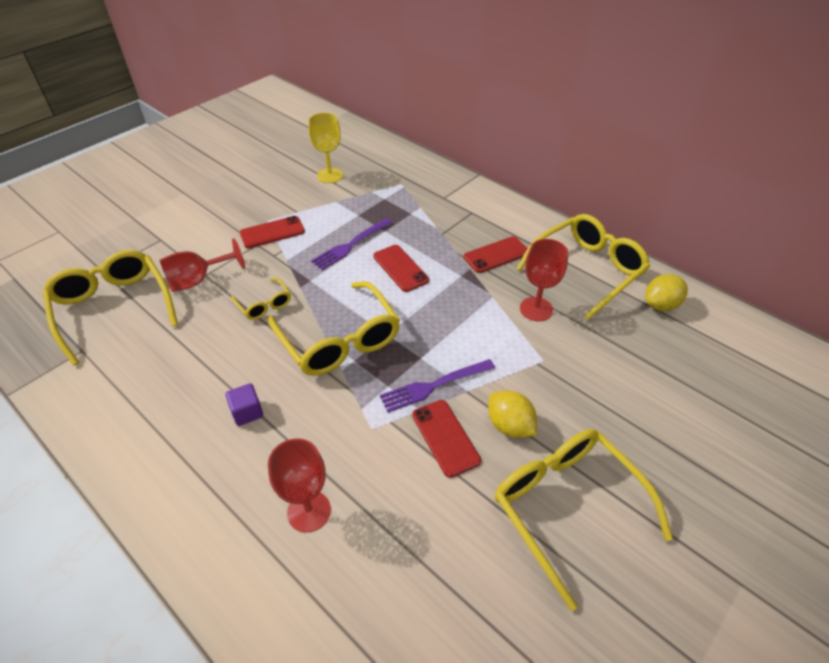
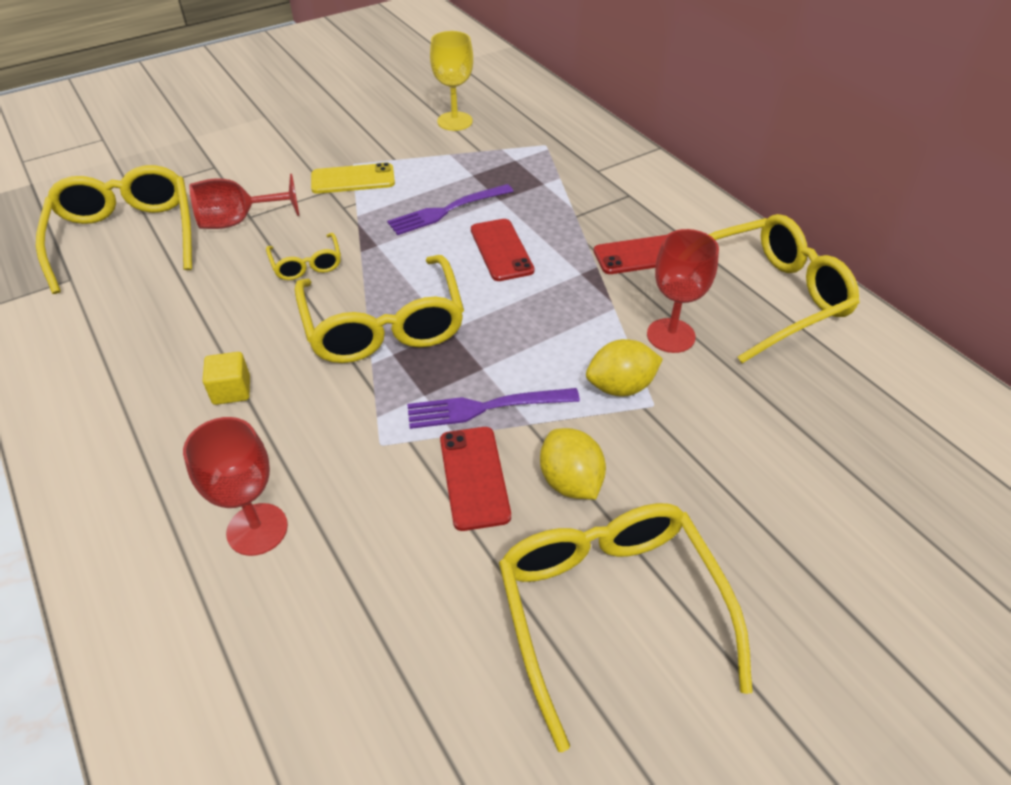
camera: 15 degrees right, 0 degrees up
(247, 412) = (231, 390): purple cube -> yellow cube
(272, 232) = (353, 179): red phone -> yellow phone
(660, 305) = (863, 364): yellow lemon -> yellow lemon (620, 387)

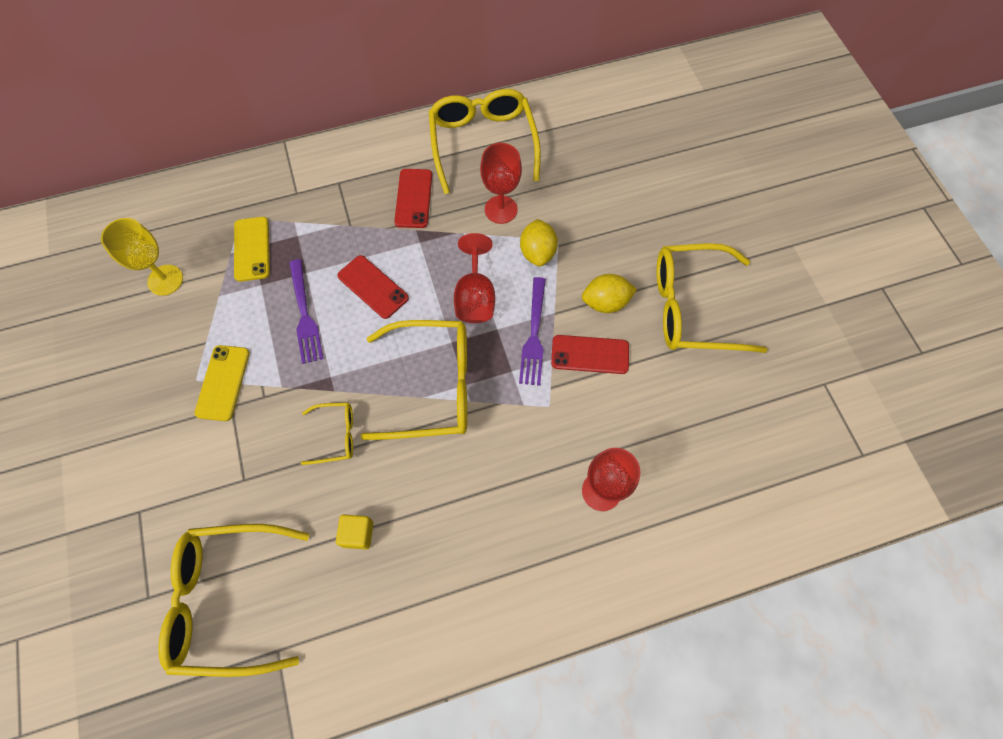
camera: 75 degrees left, 20 degrees up
(231, 390) = (469, 503): yellow cube -> yellow cube (358, 534)
(238, 221) = (248, 490): red goblet -> red goblet (475, 297)
(501, 250) = (373, 287): red phone -> red phone turned 45 degrees clockwise
(512, 160) = (252, 249): none -> yellow phone

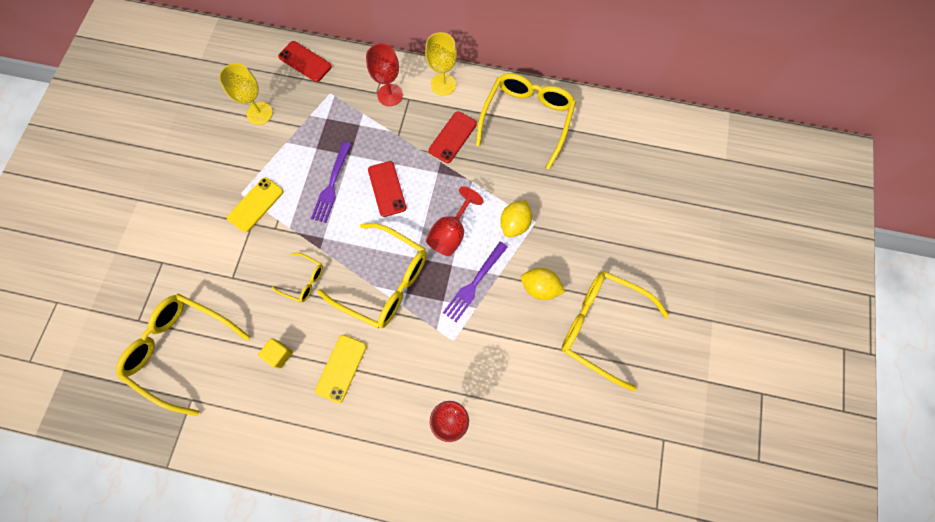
camera: 30 degrees right, 5 degrees up
(252, 249) = (325, 119): yellow phone -> yellow phone (341, 368)
(368, 150) = (443, 84): none -> yellow goblet
(501, 209) = (508, 177): red goblet -> red goblet (390, 95)
(590, 354) = (504, 319): red phone -> red phone (305, 61)

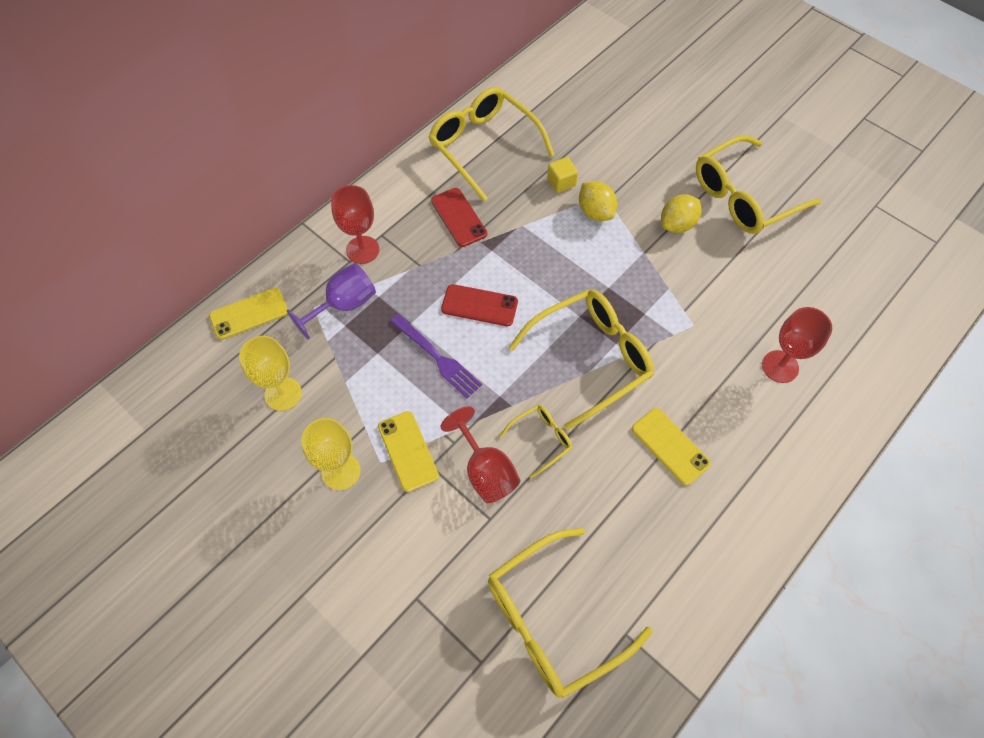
camera: 60 degrees left, 10 degrees down
(279, 354) = (620, 505): yellow cube -> yellow cube (561, 182)
(305, 61) = (249, 314): red phone -> yellow phone
(341, 109) = (344, 305): none -> purple goblet
(443, 84) = (388, 196): yellow goblet -> yellow goblet (341, 471)
(451, 233) = (571, 271): red goblet -> red goblet (485, 471)
(474, 283) = (641, 277): purple fork -> none

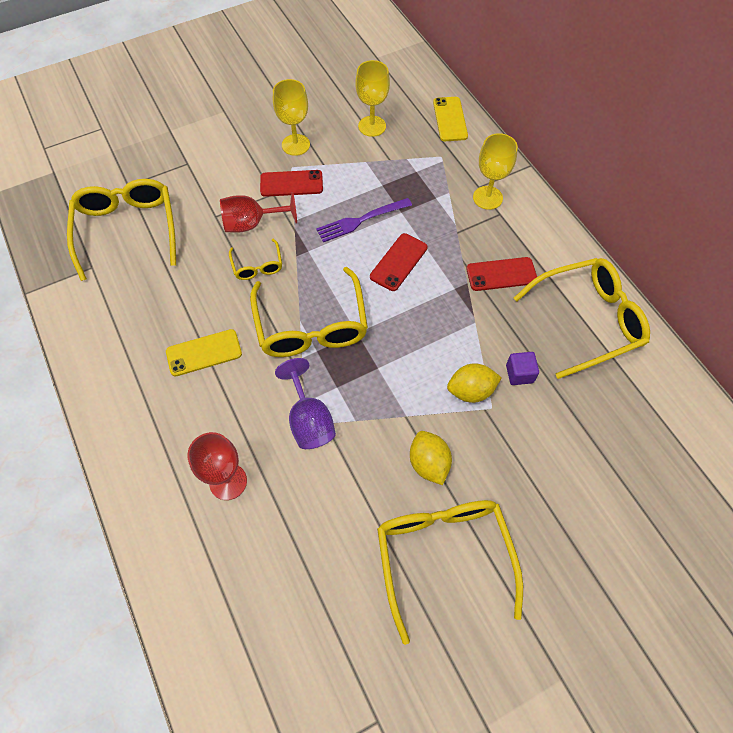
camera: 110 degrees right, 0 degrees up
(344, 305) = (435, 174): purple goblet -> purple goblet (309, 420)
(362, 250) = (487, 198): red goblet -> yellow goblet
(408, 451) = (291, 184): yellow phone -> red phone
(561, 182) = (519, 374): yellow cube -> purple cube

